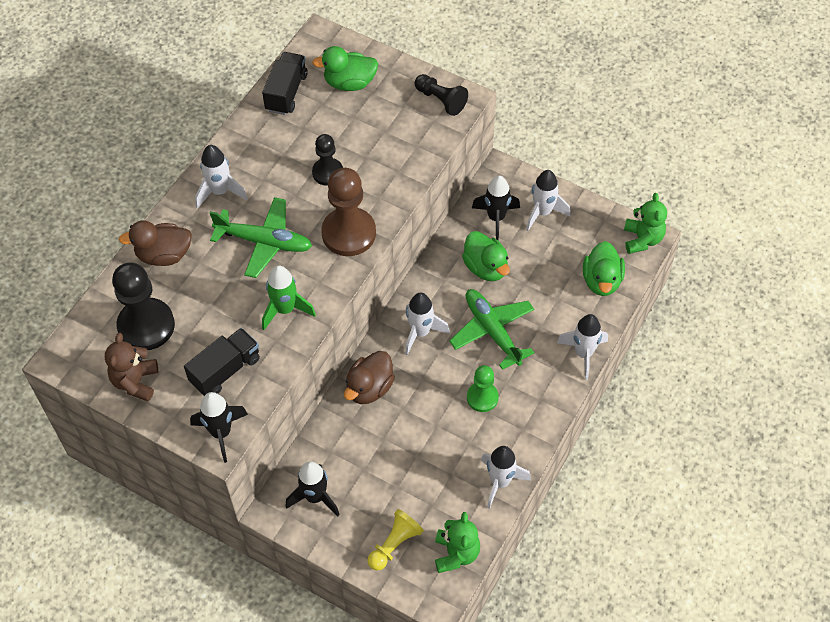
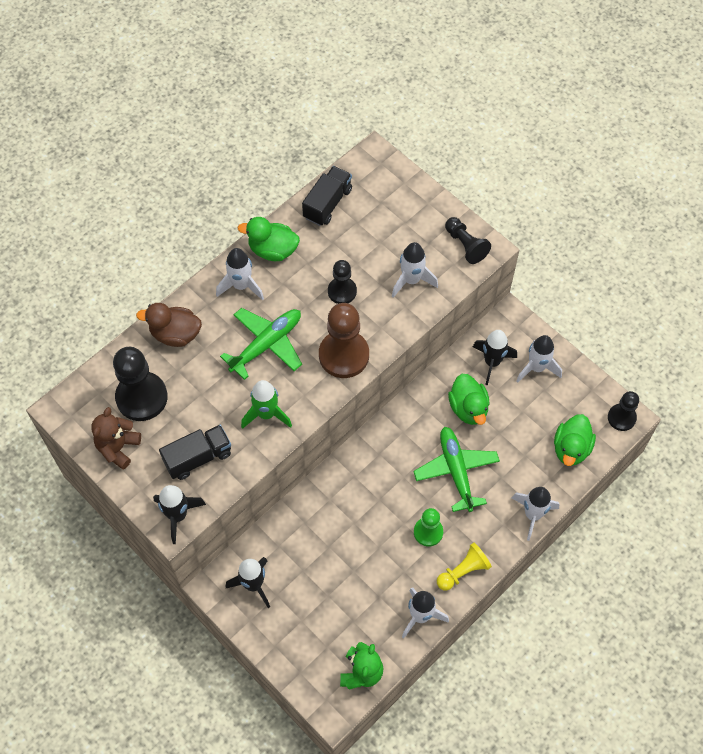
camera: 15 degrees right, 5 degrees up
(264, 242) = (266, 344): green plane -> green plane turned 75 degrees counterclockwise
(349, 83) = (387, 208): green duck -> green duck (273, 250)
(369, 388) = (330, 496): brown duck -> none
(394, 544) = (310, 648): yellow pawn -> yellow pawn (463, 571)
(420, 332) = (391, 455): white rocket -> white rocket (411, 280)
(642, 239) = (621, 418): green teddy bear -> black pawn

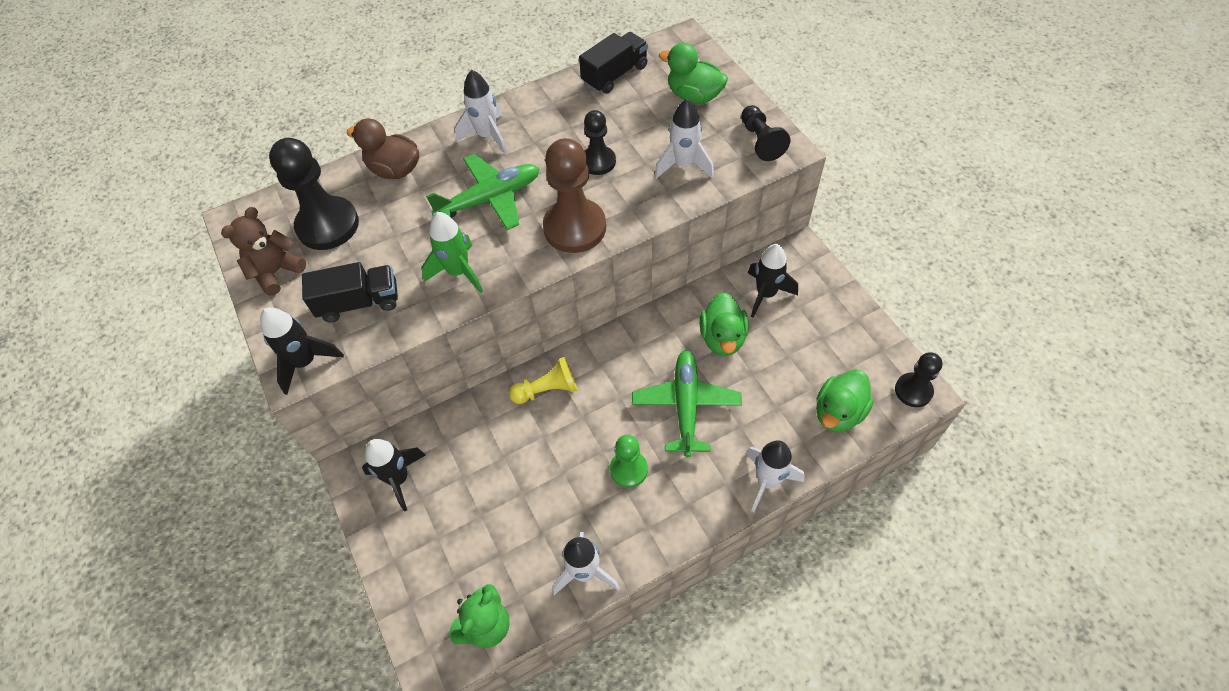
camera: 20 degrees right, 5 degrees down
(273, 250) = (536, 108): green duck -> green duck (694, 96)
(463, 571) = (657, 529): yellow pawn -> yellow pawn (547, 390)
(536, 368) = (819, 311): white rocket -> none

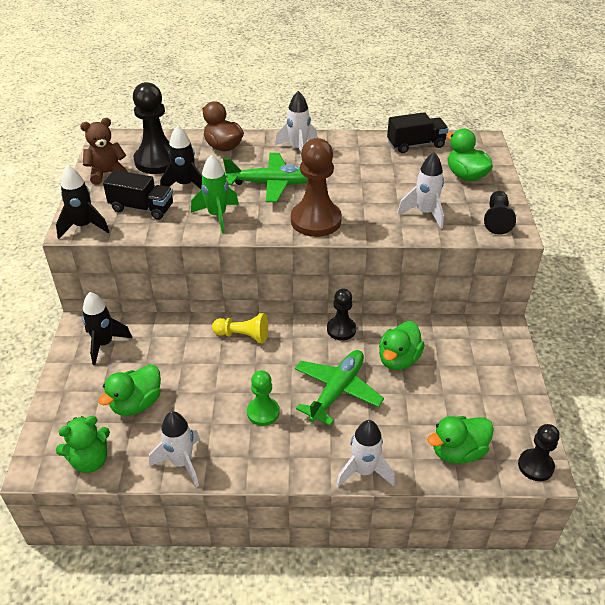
camera: 25 degrees right, 15 degrees down
(488, 531) = (136, 403): none -> green duck
(598, 162) = (363, 189): black pawn -> black pawn (341, 329)
(766, 294) = (455, 345): black rocket -> black rocket (185, 185)

